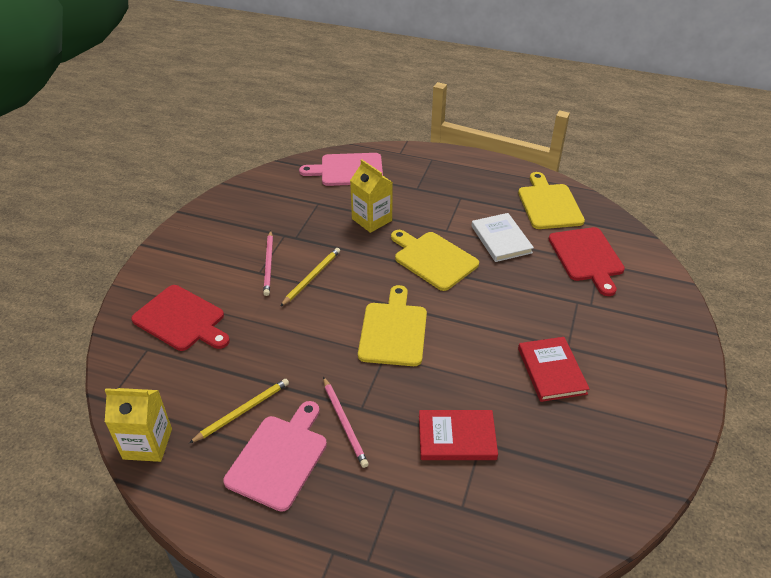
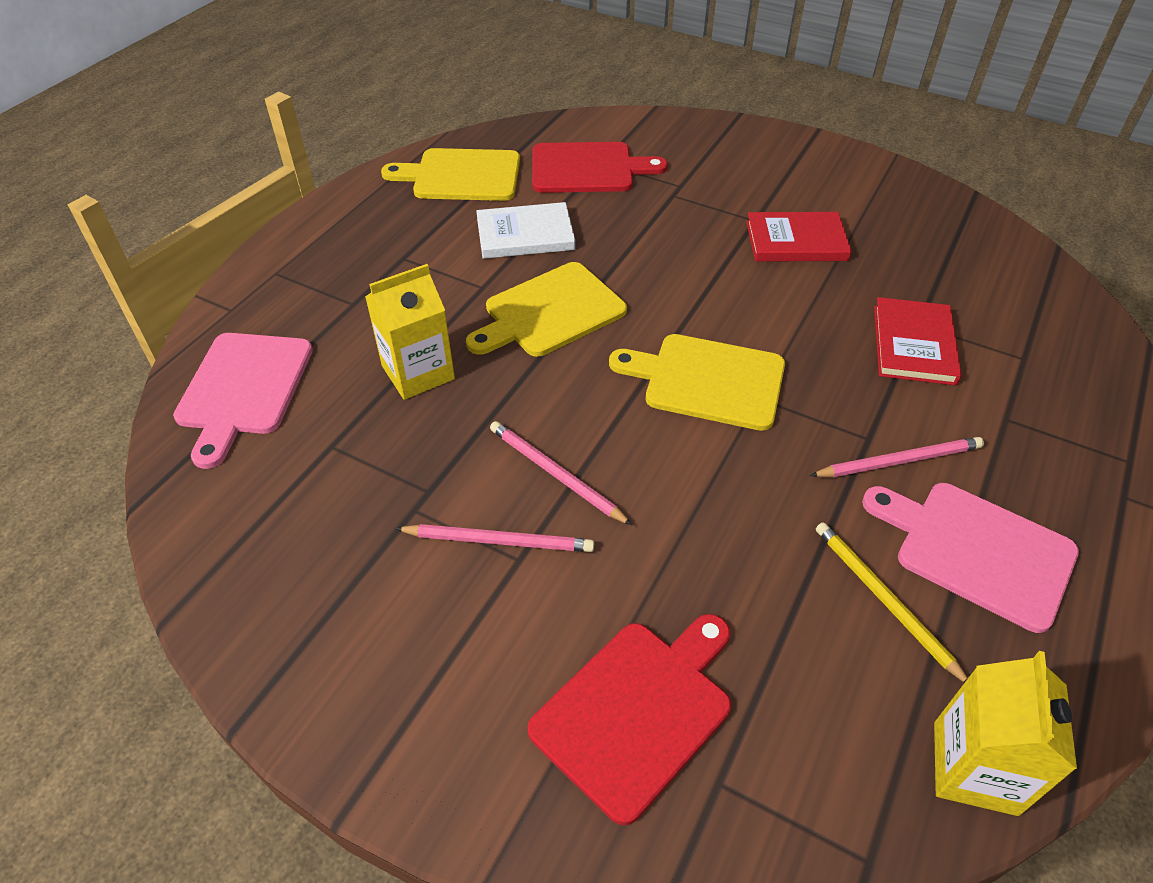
camera: 80 degrees left, 5 degrees up
(312, 277) = (555, 474): yellow pencil -> pink pencil

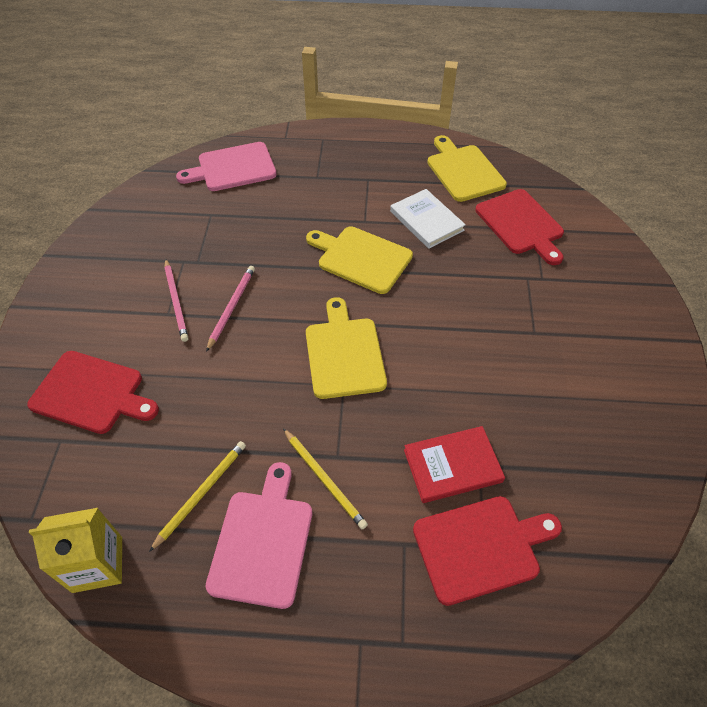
camera: 65 degrees right, 5 degrees up
(418, 372) = (278, 223): yellow carton -> none
(796, 241) = (526, 363): red book -> none
(899, 461) = (324, 479): pink pencil -> yellow pencil
(1022, 360) = (481, 547): none -> red cutting board

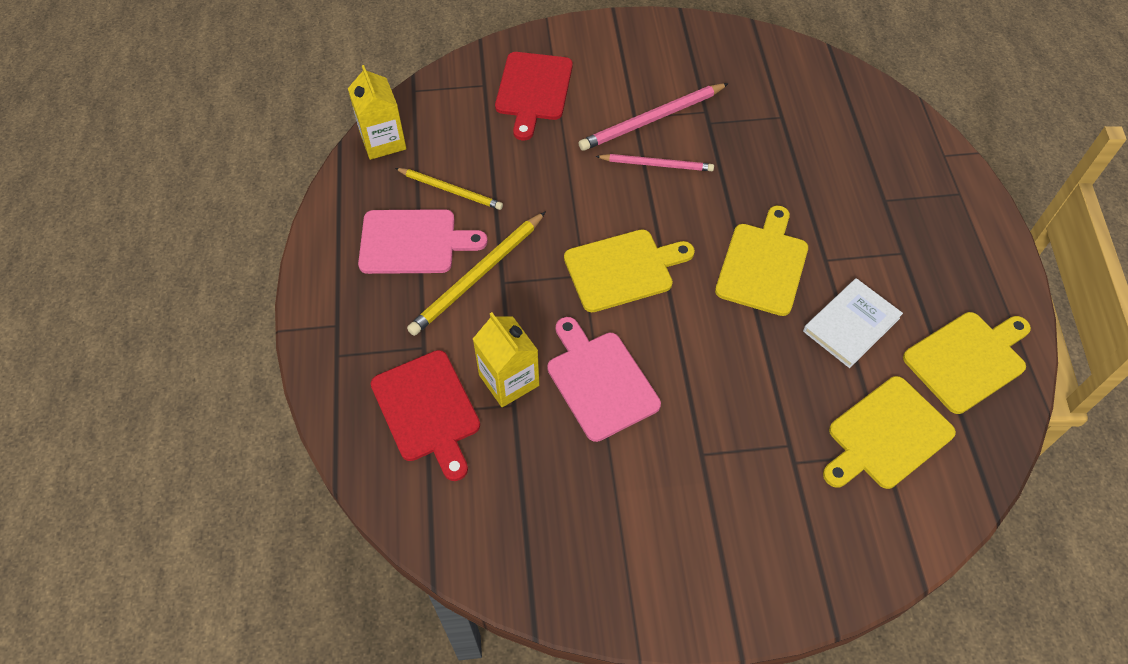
camera: 80 degrees right, 5 degrees up
(176, 301) = (652, 119): pink pencil -> pink pencil, size x1.51
(233, 168) = (865, 118): pink cutting board -> pink cutting board (600, 381)
(324, 479) = (477, 276): yellow pencil -> yellow pencil, size x1.51
(452, 466) = (509, 380): red book -> yellow carton
(521, 224) = (886, 435): red cutting board -> yellow cutting board

